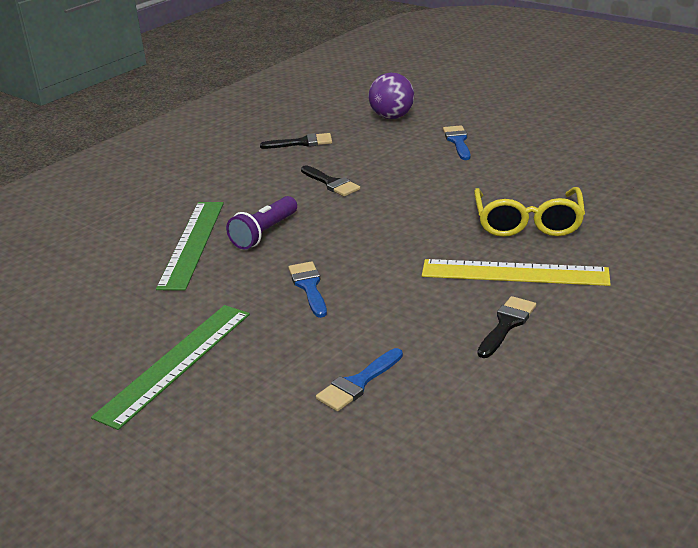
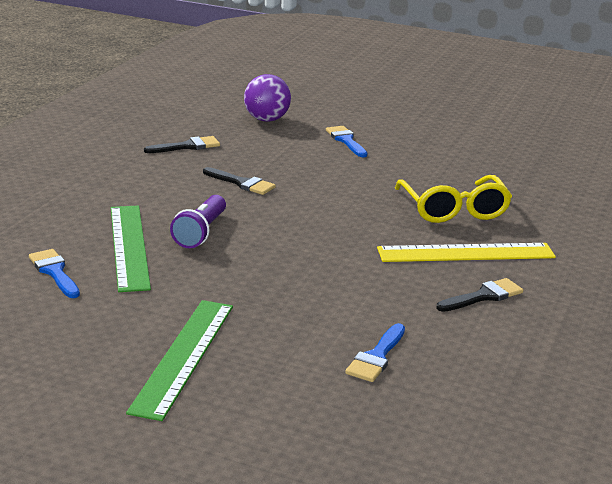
camera: 20 degrees left, 5 degrees down
(309, 286) = (277, 278): blue brush -> blue brush (54, 272)
(507, 324) = (483, 296): black brush -> black brush turned 45 degrees clockwise

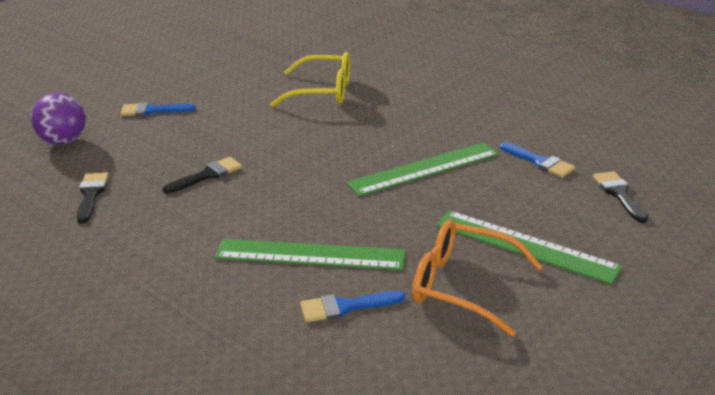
camera: 70 degrees left, 5 degrees up
(100, 325) = (462, 286): none -> orange glasses
(201, 233) = (302, 211): purple flashlight -> none
(316, 285) = (424, 169): none -> green ruler
(466, 253) = (396, 101): yellow ruler -> none
(483, 296) = (464, 108): black brush -> black brush (619, 194)

